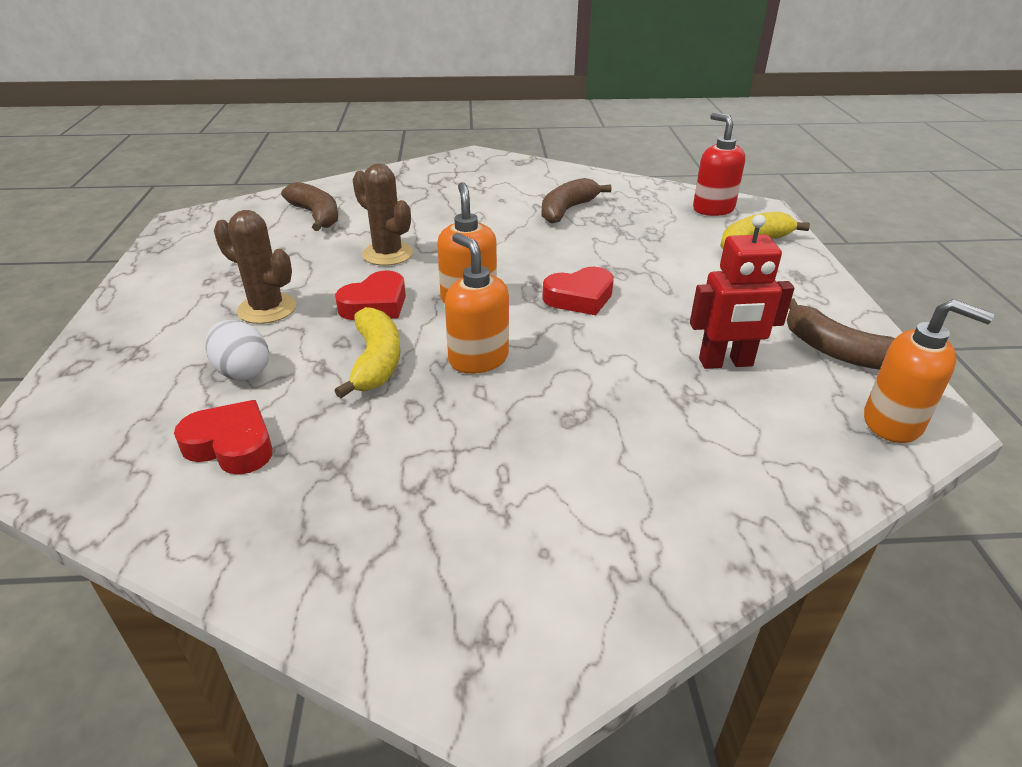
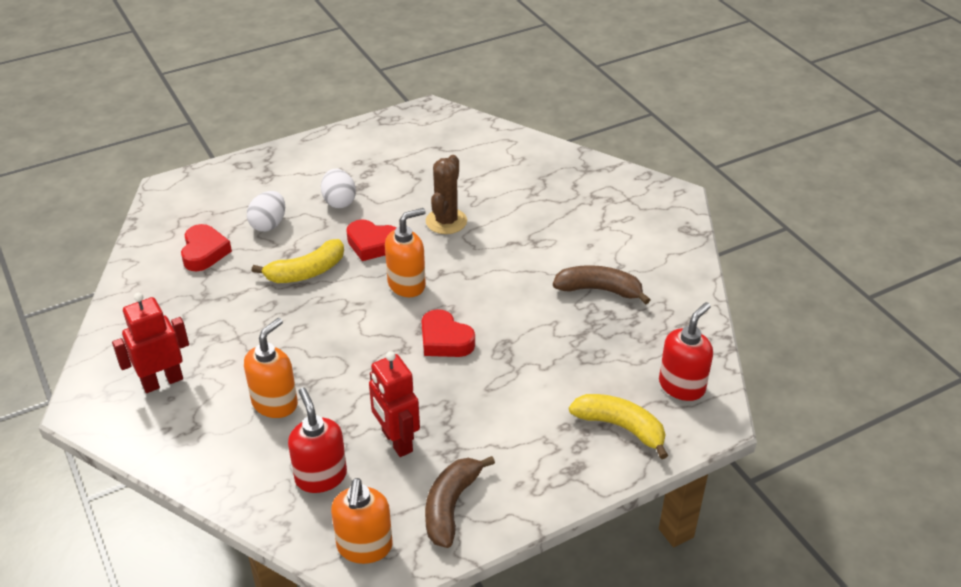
camera: 65 degrees right, 5 degrees up
(267, 309) = (339, 201): brown cactus -> white egg
(316, 215) = (481, 162): brown banana -> none
(478, 359) = (333, 315): orange soap dispenser -> orange soap dispenser (275, 403)
(499, 555) = (162, 381): none -> red robot
(767, 431) = (321, 476): none -> red soap dispenser

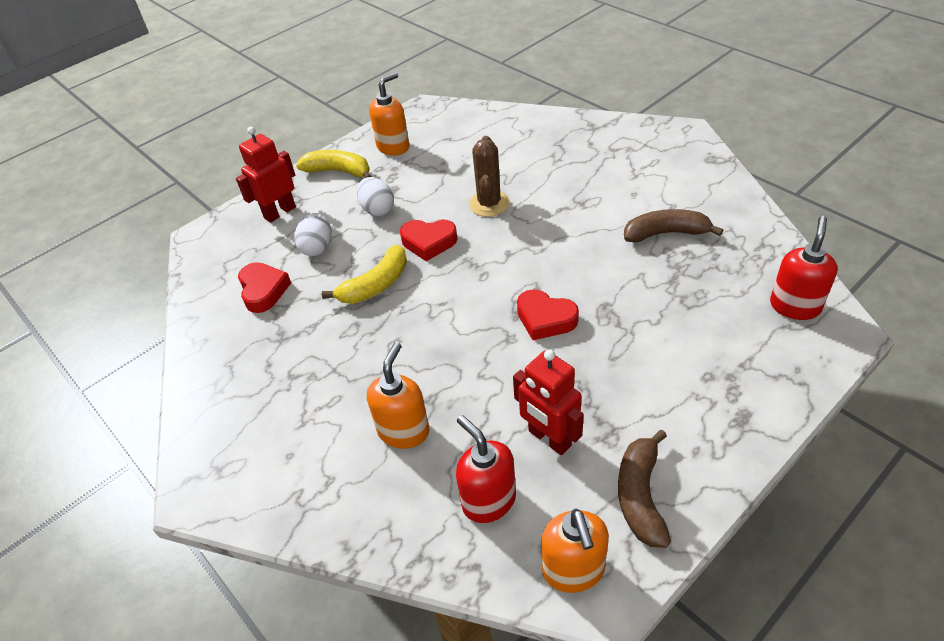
camera: 10 degrees left, 5 degrees up
(162, 381) = (273, 439): red robot -> red robot (279, 212)
(407, 284) = (481, 273): orange soap dispenser -> orange soap dispenser (393, 147)
(620, 427) = (762, 363): yellow banana -> yellow banana (338, 171)

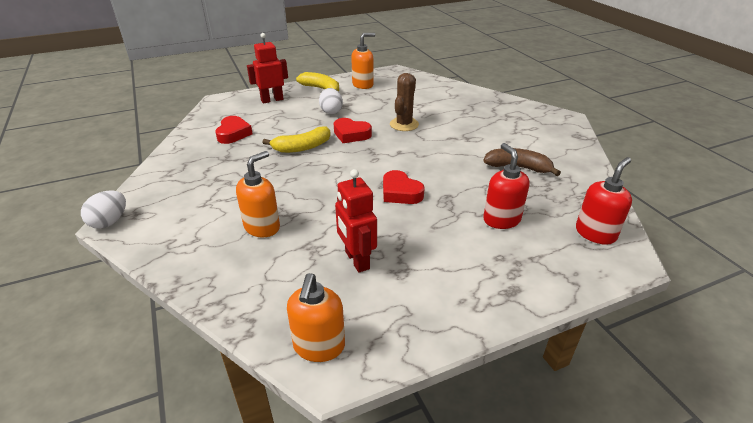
camera: 15 degrees right, 10 degrees down
(317, 247) = (281, 121): white egg -> white egg (109, 222)
(488, 500) = (289, 283): red soap dispenser -> red soap dispenser (501, 219)
(640, 495) = (400, 315): brown banana -> none

